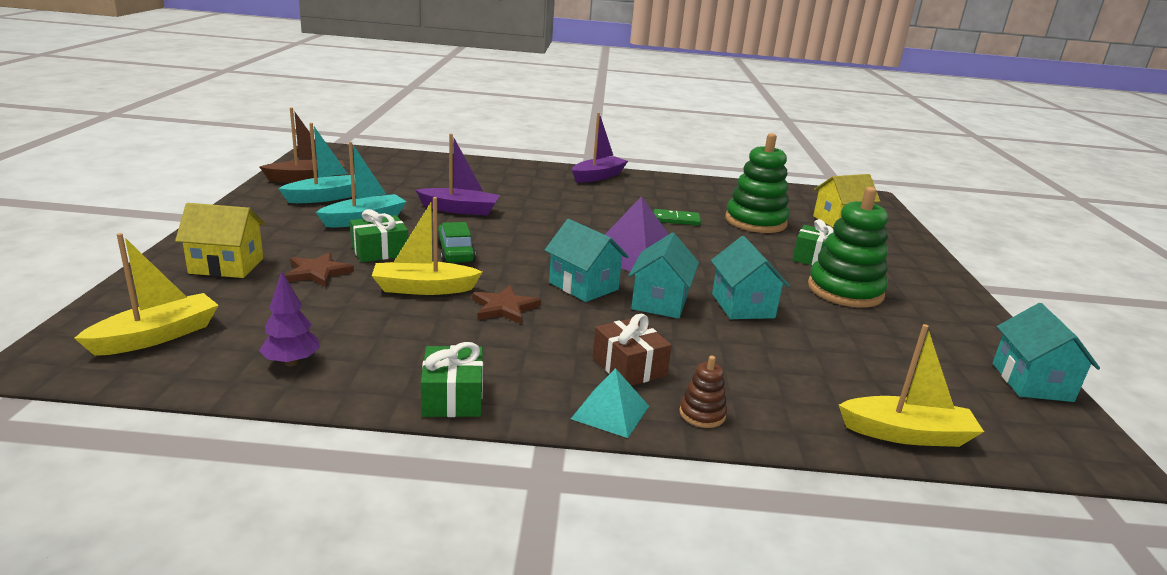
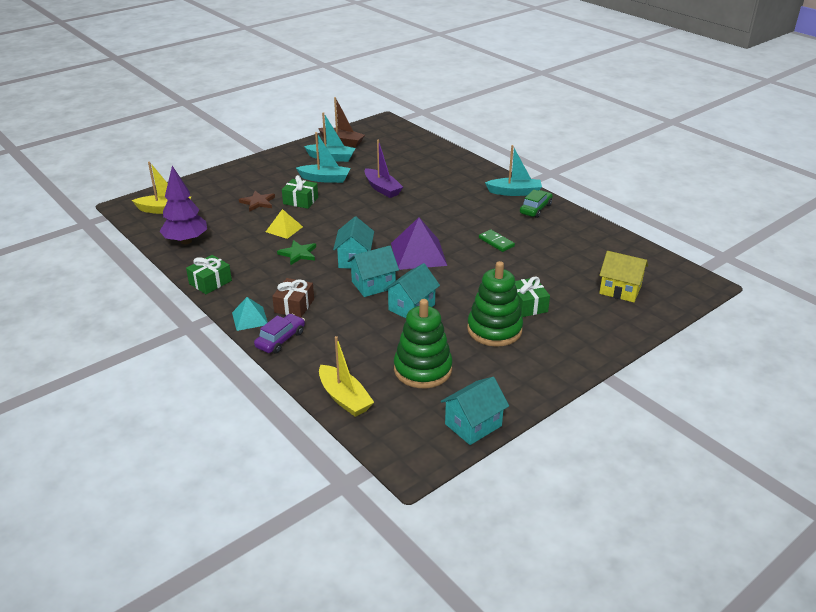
camera: 50 degrees right, 10 degrees up
(226, 266) = (231, 185): yellow house -> none
(292, 362) = (186, 241): purple tree -> purple tree, size x1.73
(424, 288) = (284, 229): yellow boat -> yellow pyramid
(455, 253) = (331, 215): green car -> green car (535, 209)
(504, 308) = (298, 254): brown star -> green star
(598, 176) = (514, 192): purple boat -> turquoise boat
(702, 414) = (280, 339): brown stacking toy -> purple car
(755, 222) = (549, 265): green stacking toy -> green stacking toy (422, 369)

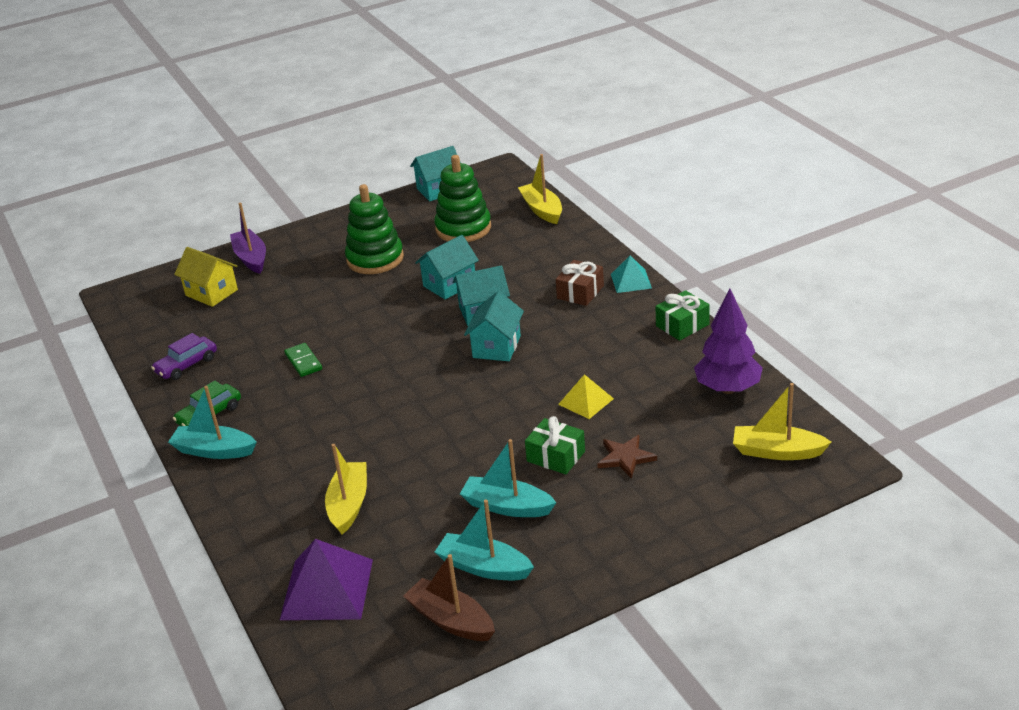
camera: 165 degrees left, 0 degrees up
(280, 339) = (597, 259): purple car -> purple car (186, 365)
(298, 254) = (569, 359): green star -> none
(382, 189) = (417, 474): purple boat -> purple boat (251, 258)
(415, 175) = (349, 505): none -> yellow boat
(418, 254) = (412, 350): purple pyramid -> purple pyramid (327, 589)
(527, 305) = (324, 281): green gift -> none

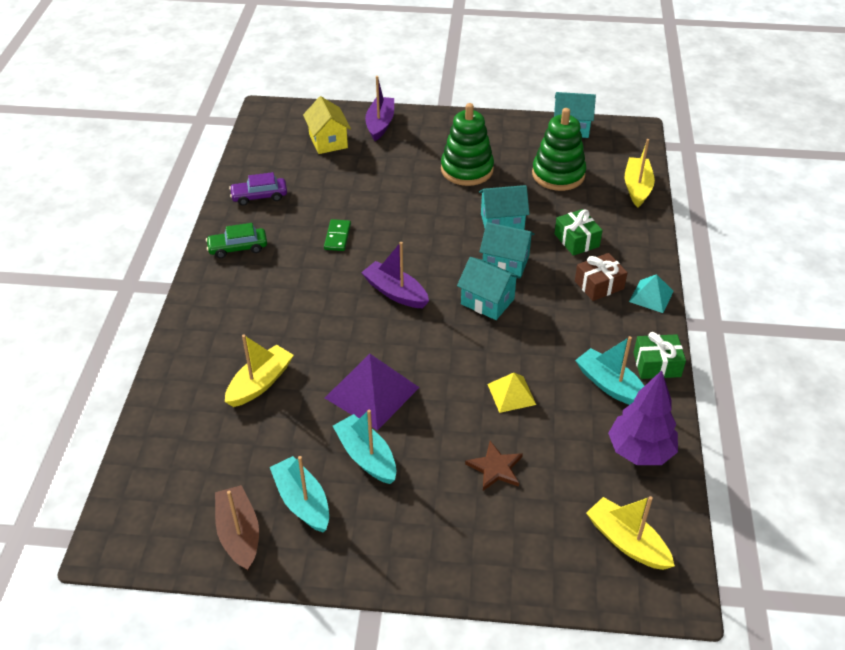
camera: 30 degrees right, 10 degrees up
(214, 450) = (215, 281): turquoise boat -> turquoise boat (611, 386)
(327, 589) = (183, 448): purple pyramid -> purple pyramid (372, 392)
(406, 378) = (395, 292): none -> purple boat
(496, 347) = (487, 301): turquoise house -> turquoise house turned 75 degrees clockwise
(556, 456) = (442, 433): green gift -> green gift (576, 240)

